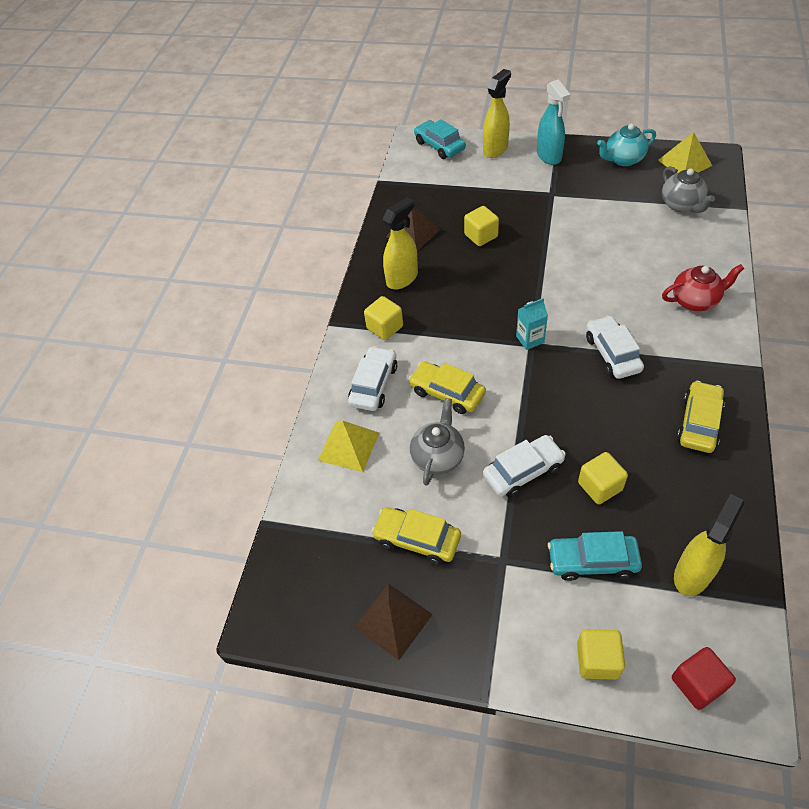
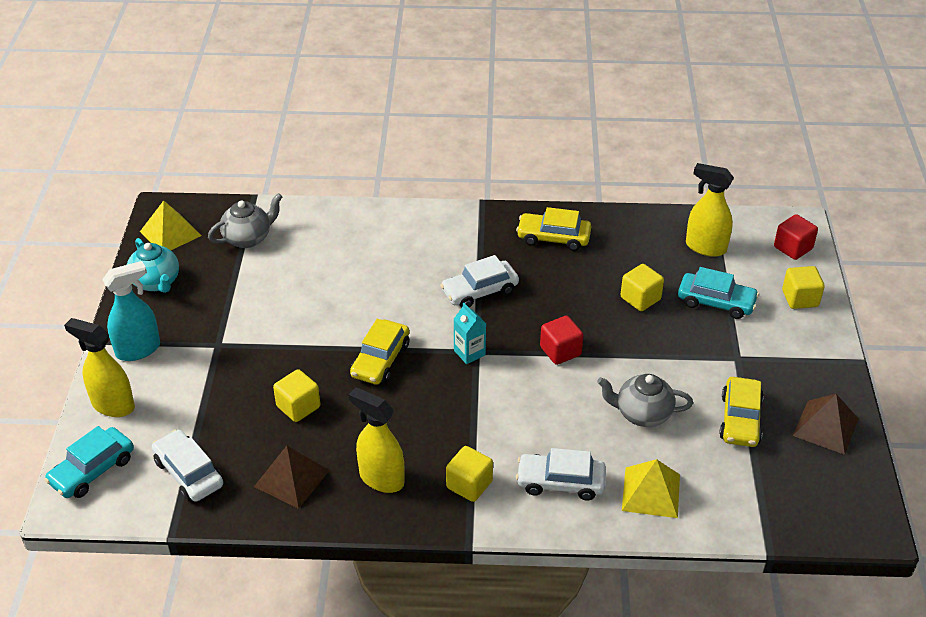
camera: 105 degrees left, 10 degrees down
(447, 393) = (558, 415): yellow car -> yellow car (380, 360)
(523, 471) = (640, 349): white car -> white car (189, 473)
(526, 405) = (560, 351): none -> red cube
(592, 561) = (716, 302): turquoise car -> turquoise car turned 60 degrees counterclockwise
(695, 301) = (399, 234): red teapot -> none

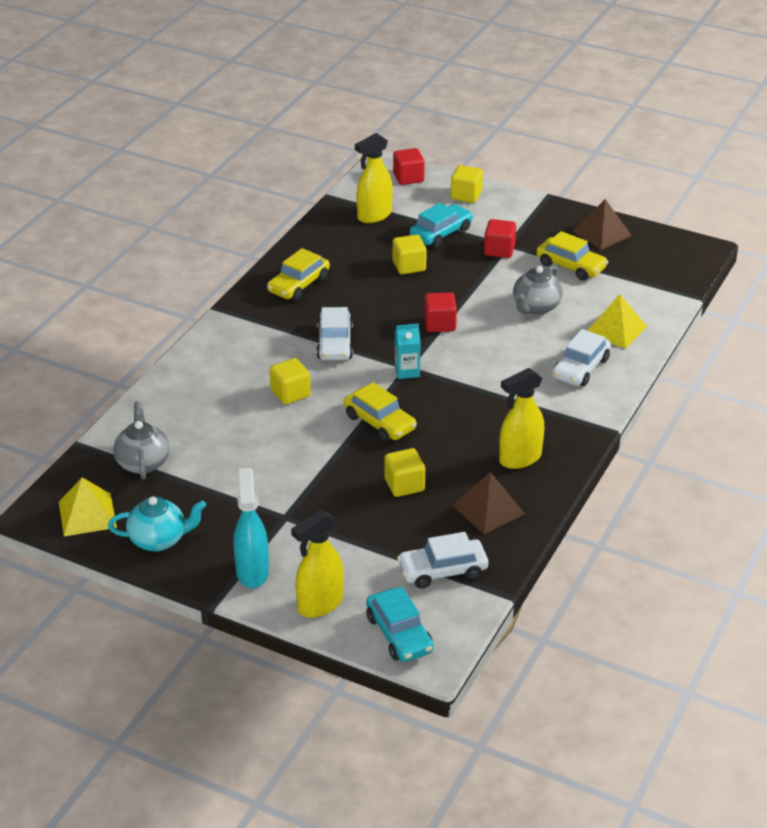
camera: 65 degrees left, 5 degrees down
(469, 485) = (555, 414): yellow cube -> yellow cube (290, 393)
(722, 354) = (499, 250): none -> red cube

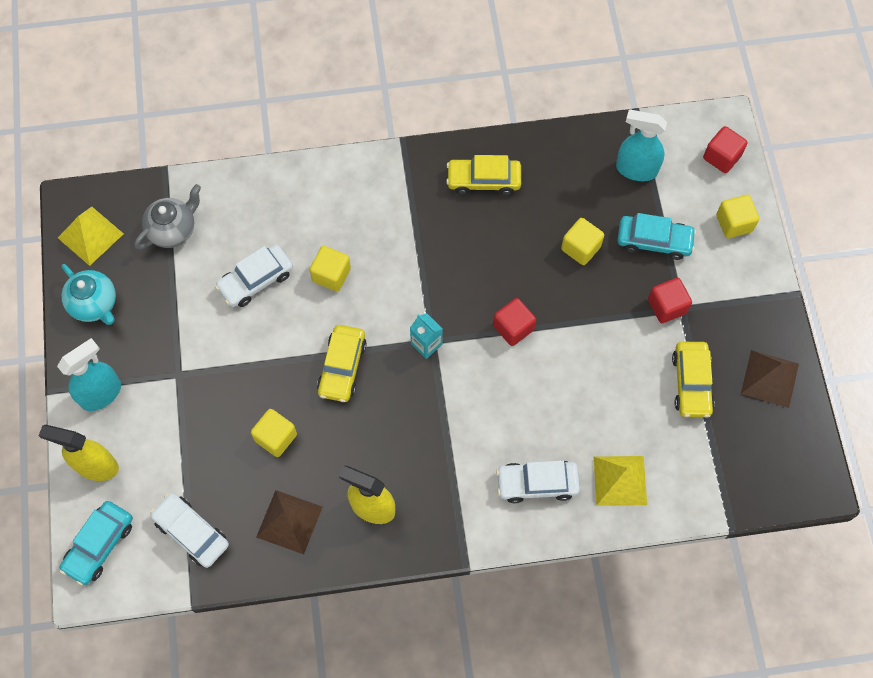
camera: 55 degrees right, 30 degrees up
(334, 344) = (422, 263): white car -> white car (256, 280)
(374, 216) = (636, 169): yellow spray bottle -> turquoise spray bottle
(536, 307) = (600, 391): grey teapot -> none

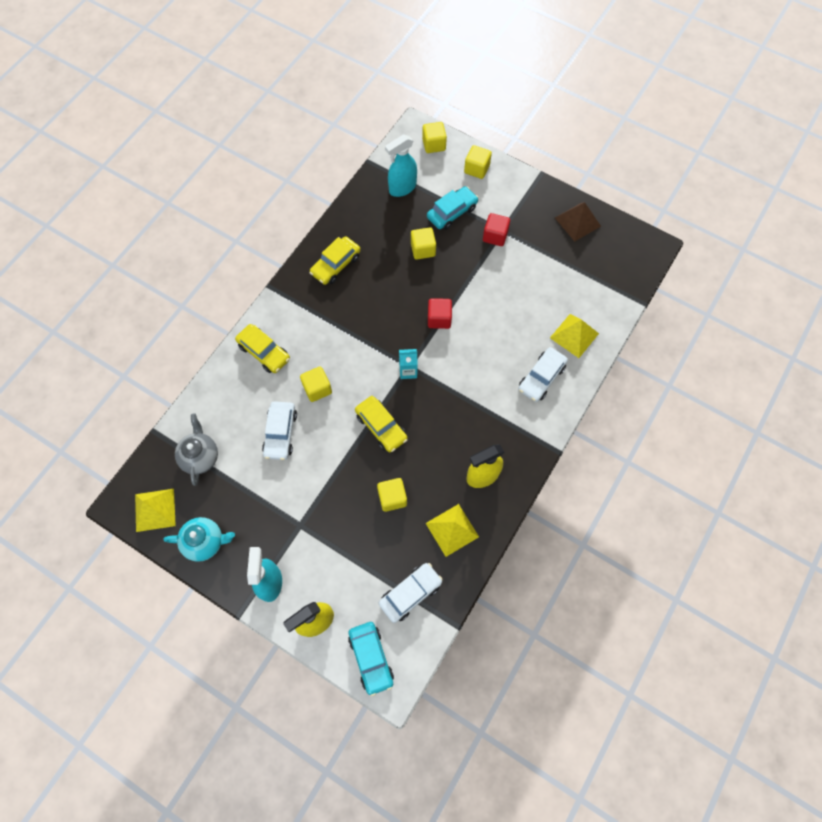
camera: 50 degrees left, 0 degrees up
(191, 532) = (410, 593): white car -> white car turned 150 degrees clockwise
(289, 522) = (452, 530): brown pyramid -> yellow pyramid
(691, 383) = (548, 259): yellow car -> yellow car (264, 352)
(721, 157) = (434, 145): red cube -> yellow cube

